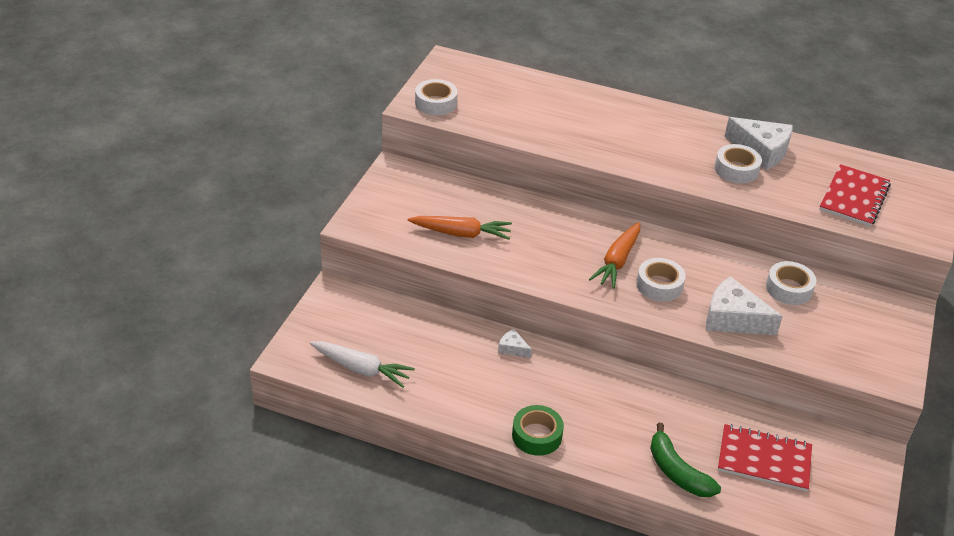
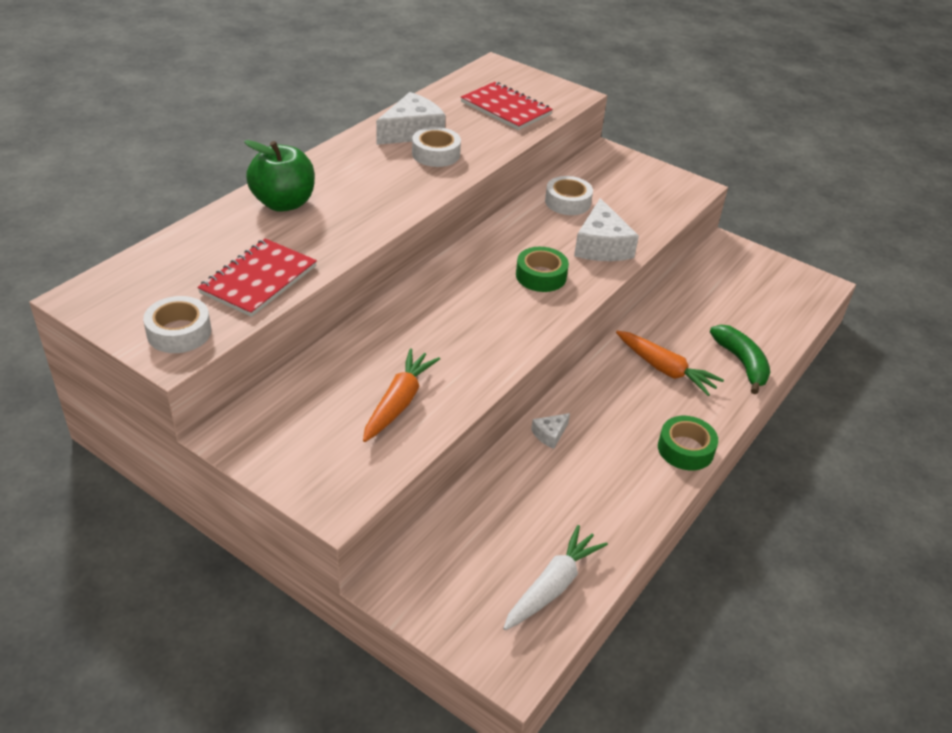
camera: 75 degrees left, 0 degrees up
(605, 110) = (283, 203): none -> green apple
(617, 261) = (494, 293): orange carrot -> orange carrot (665, 369)
(659, 285) = (541, 276): white tape -> green tape
(677, 472) = (741, 363): green banana -> green banana turned 90 degrees counterclockwise
(733, 319) = (601, 246): white cheese -> white cheese turned 45 degrees counterclockwise
(764, 459) = (730, 306): red notebook -> red notebook (258, 280)

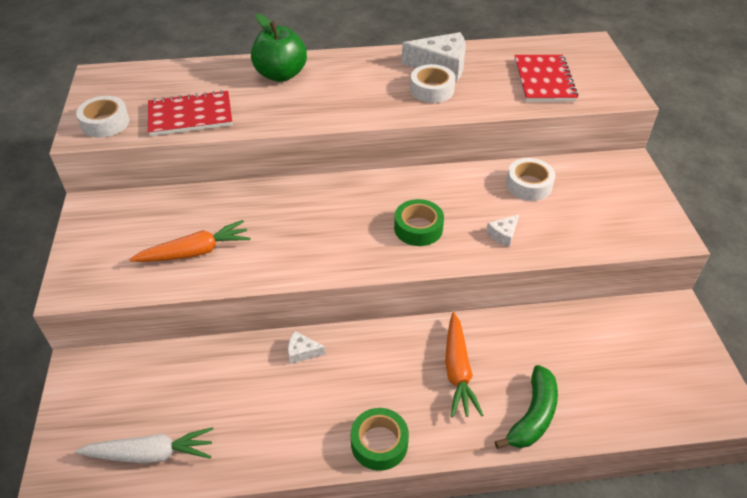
camera: 50 degrees right, 5 degrees up
(601, 246) = (503, 234): white cheese -> white cheese, size x0.48

